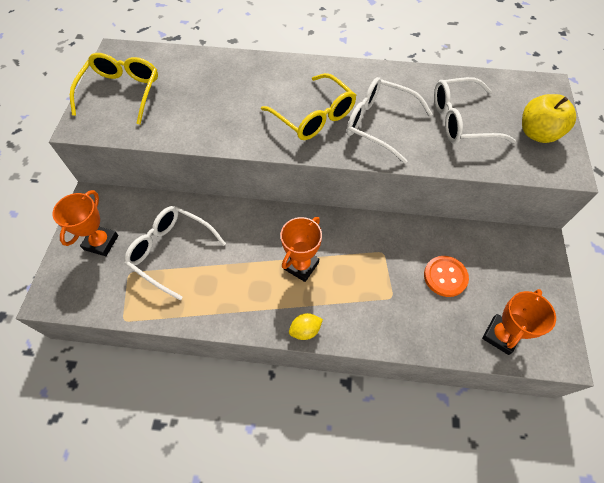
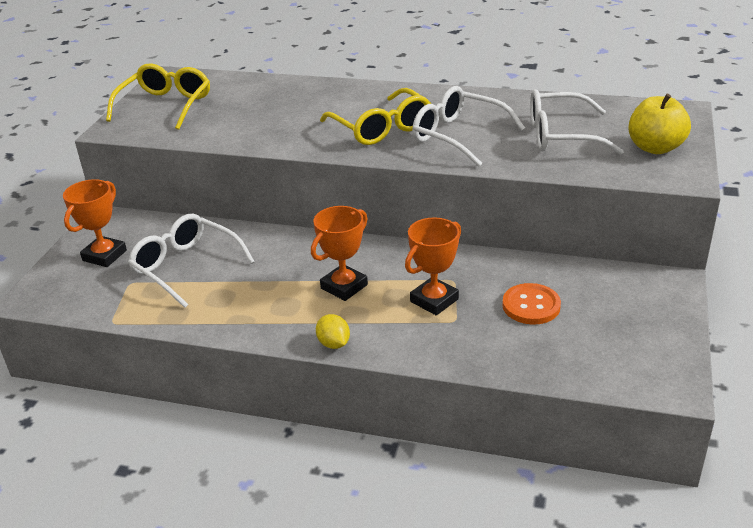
camera: 10 degrees right, 25 degrees down
(305, 330) = (334, 344): yellow lemon -> yellow lemon turned 75 degrees clockwise
(500, 335) = (593, 363): orange trophy -> orange trophy (434, 300)

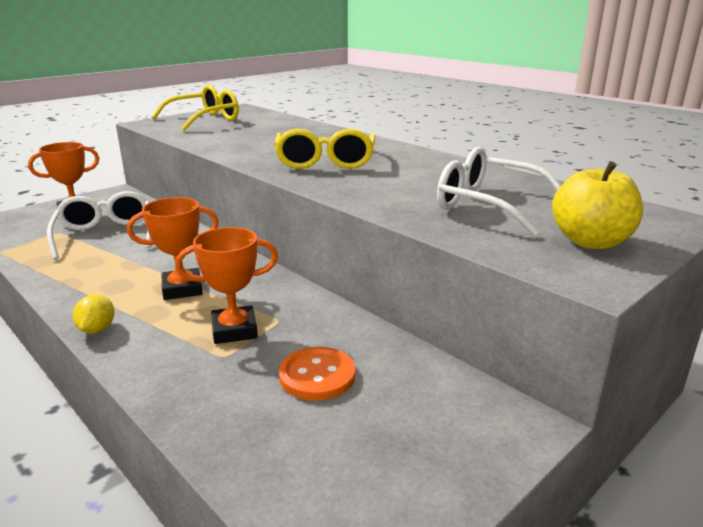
camera: 30 degrees right, 10 degrees down
(458, 136) = (382, 181): white glasses -> none

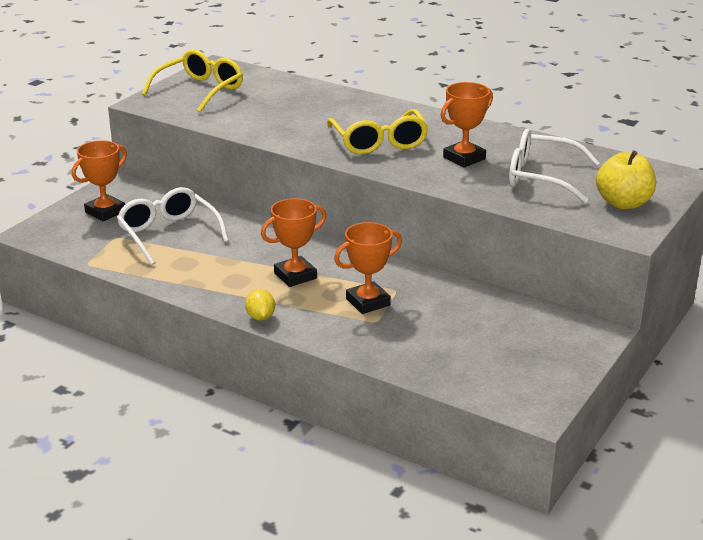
camera: 15 degrees left, 5 degrees up
(317, 375) = (452, 324): orange button -> none
(406, 181) = (464, 158): none -> orange trophy

